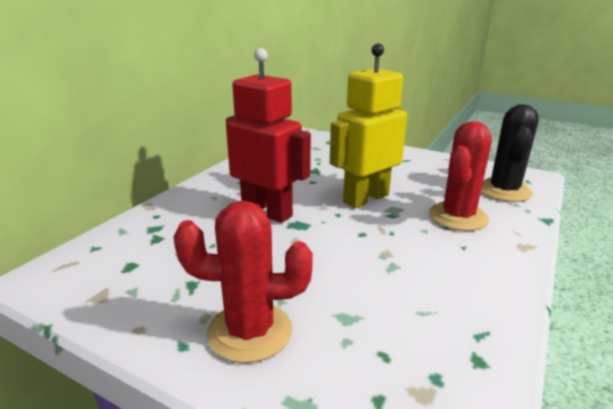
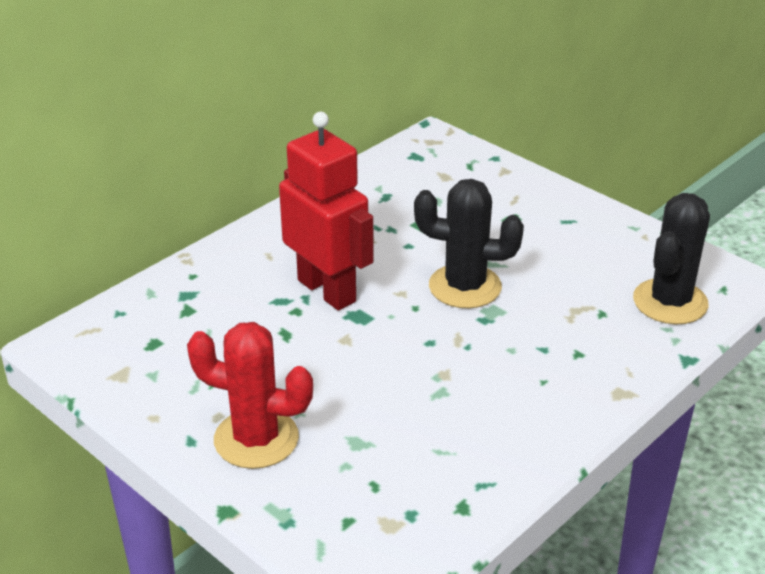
camera: 15 degrees right, 10 degrees up
(365, 198) = (465, 287): yellow robot -> black cactus
(458, 217) = (569, 336): red cactus -> none

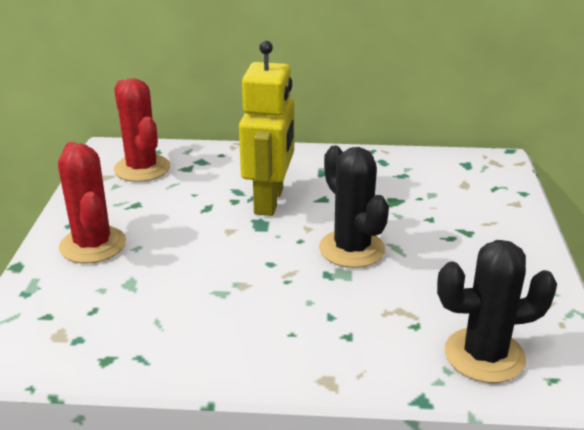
camera: 50 degrees right, 5 degrees down
(143, 340) = (142, 168): none -> red cactus
(327, 290) = (269, 201): red robot -> yellow robot

